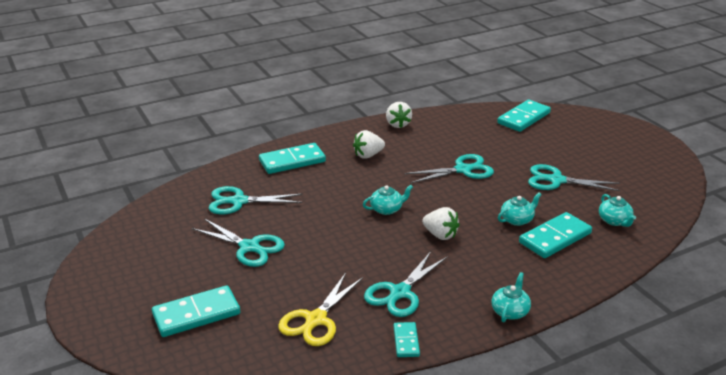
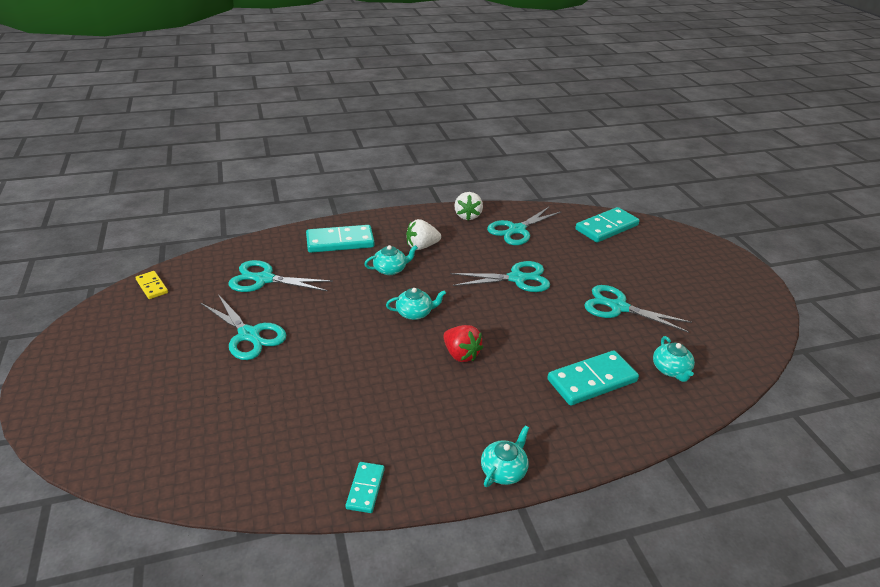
camera: 10 degrees right, 5 degrees up
(137, 222) = (152, 286): none -> yellow domino
(196, 314) = (153, 408): turquoise domino -> none
(316, 320) = (277, 439): yellow scissors -> none
(400, 293) = (386, 421): turquoise scissors -> turquoise scissors (517, 230)
(440, 235) = (461, 354): white strawberry -> red strawberry
(517, 220) = (555, 349): turquoise teapot -> turquoise teapot (390, 269)

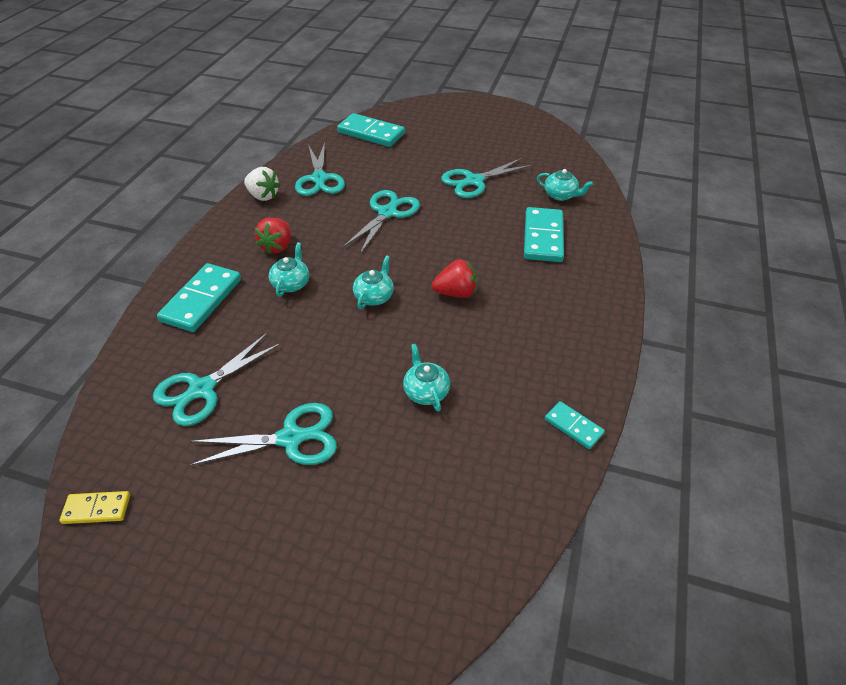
camera: 55 degrees left, 10 degrees up
(421, 246) = (277, 246): white strawberry -> red strawberry
(504, 470) = (604, 331): turquoise teapot -> turquoise teapot (426, 391)
(606, 227) = (371, 133): turquoise domino -> turquoise domino turned 60 degrees counterclockwise

